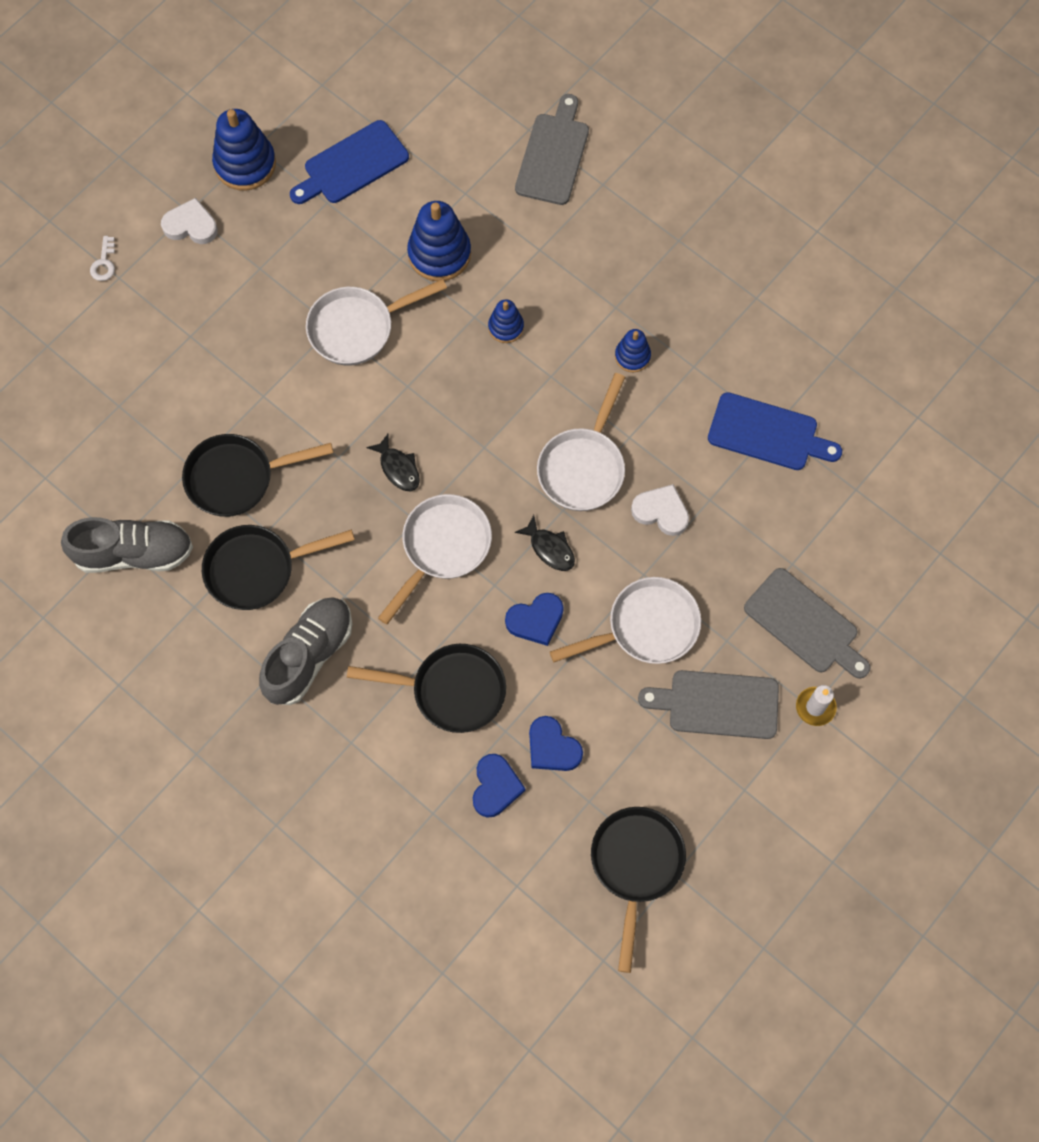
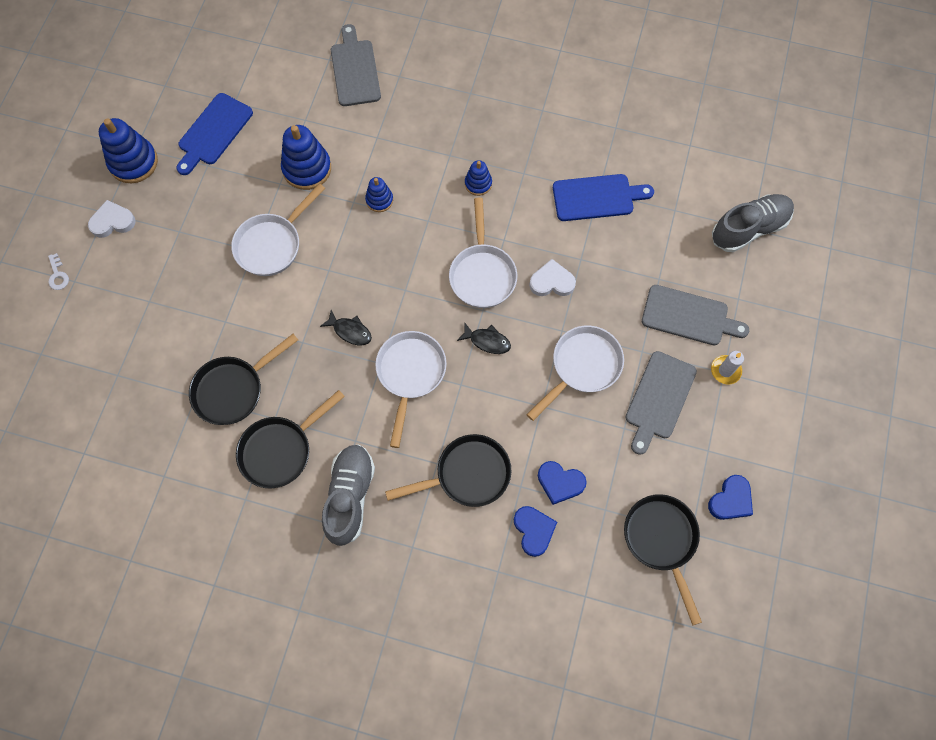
camera: 25 degrees left, 0 degrees up
(134, 553) = (180, 480): grey shoe -> grey shoe (749, 229)
(536, 620) = (502, 396): blue heart -> blue heart (731, 500)
(717, 704) = (659, 398): grey cutting board -> grey cutting board turned 45 degrees counterclockwise

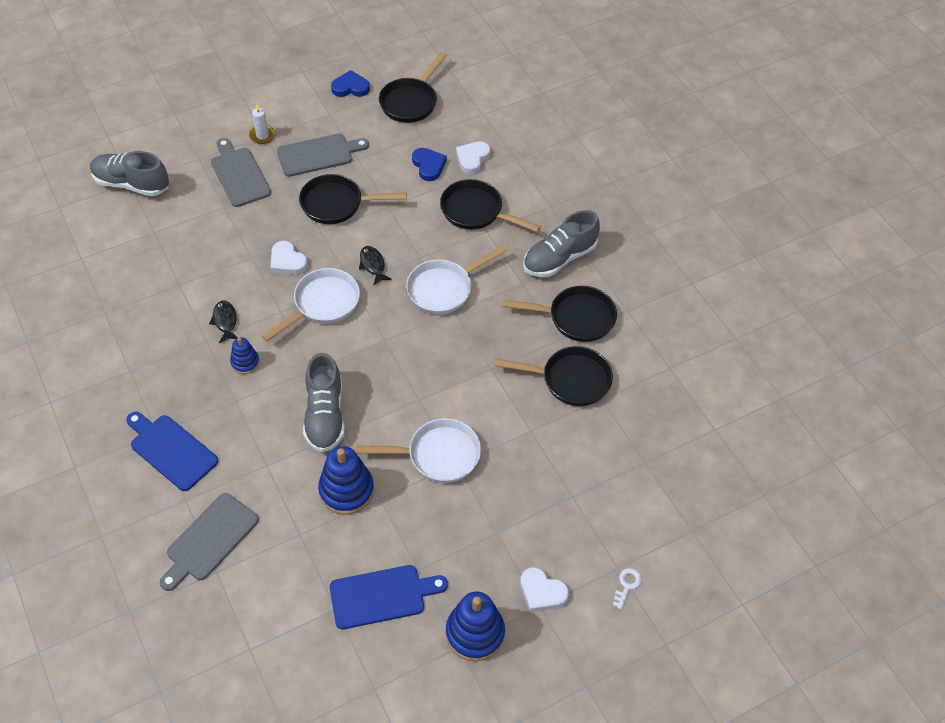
camera: 135 degrees left, 15 degrees down
(350, 331) = (451, 347): black fish -> black fish (225, 321)
(379, 200) = (325, 415): blue stacking toy -> grey shoe
(534, 530) = (472, 158): blue heart -> white heart
(582, 367) = (337, 204): white pan -> black pan
(597, 197) = (186, 282): blue cutting board -> blue cutting board (171, 450)

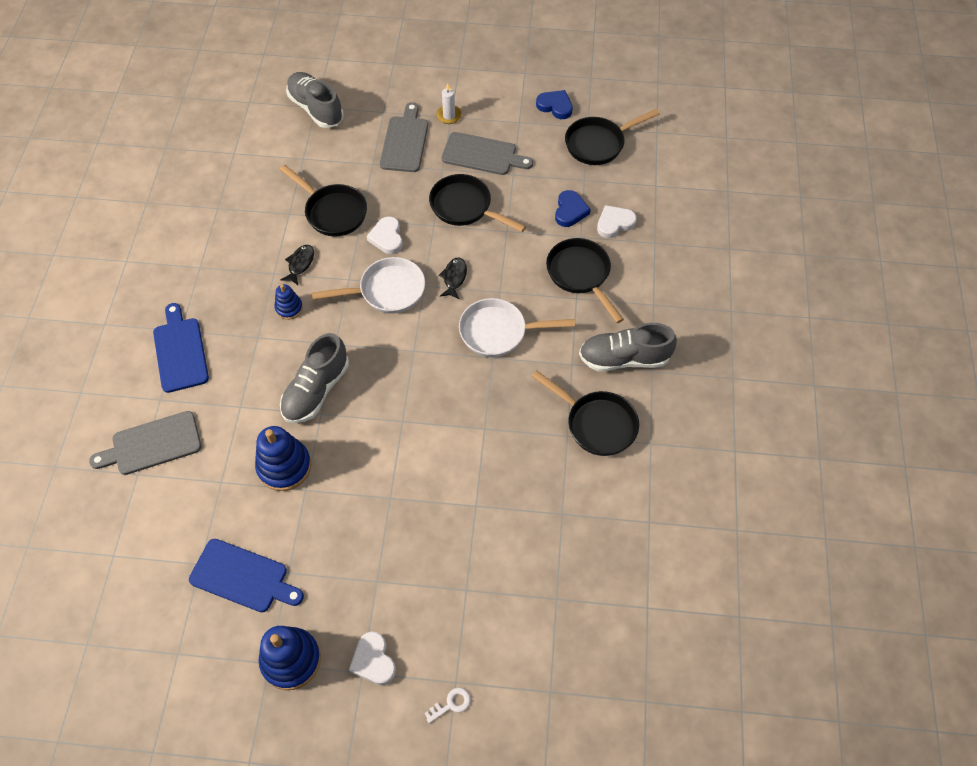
camera: 35 degrees right, 5 degrees up
(438, 455) = (380, 480): white pan -> none
(570, 380) = (547, 479): black pan -> black pan (333, 212)

